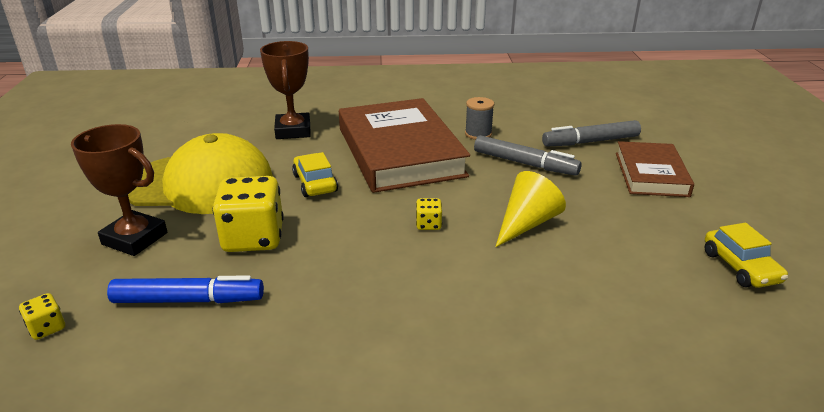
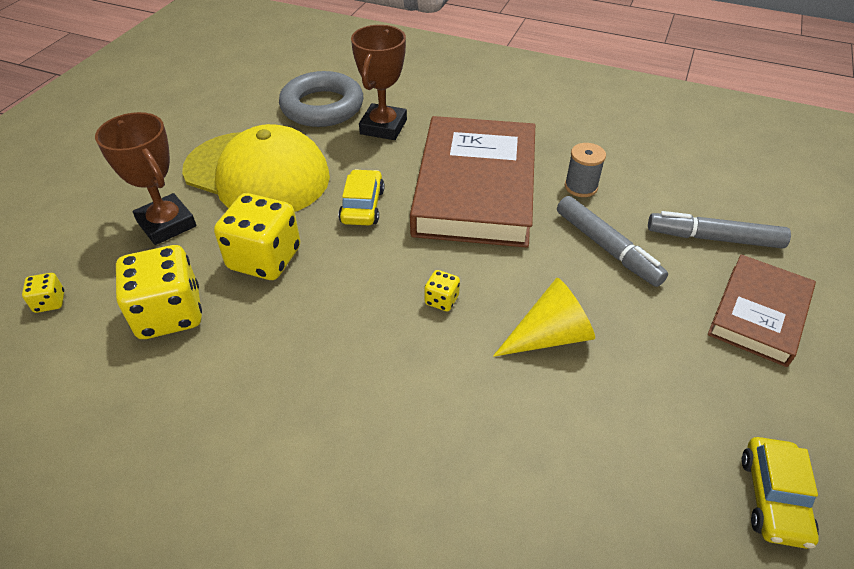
camera: 25 degrees right, 15 degrees up
(188, 300) = (169, 314): blue marker -> yellow dice
(227, 128) = (322, 106): none -> grey ring

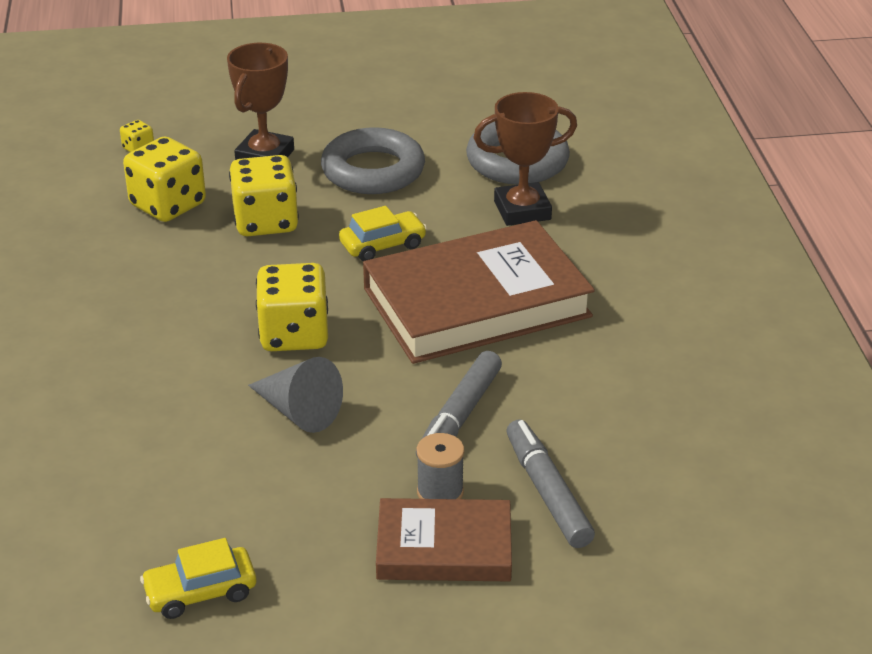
camera: 60 degrees right, 10 degrees down
(257, 174) = (373, 170): yellow cap -> grey ring
(441, 300) = (294, 334): yellow dice -> yellow dice, size x2.23
(549, 336) = (298, 411): yellow cone -> grey cone
(581, 187) = (549, 372): grey spool -> grey spool (440, 492)

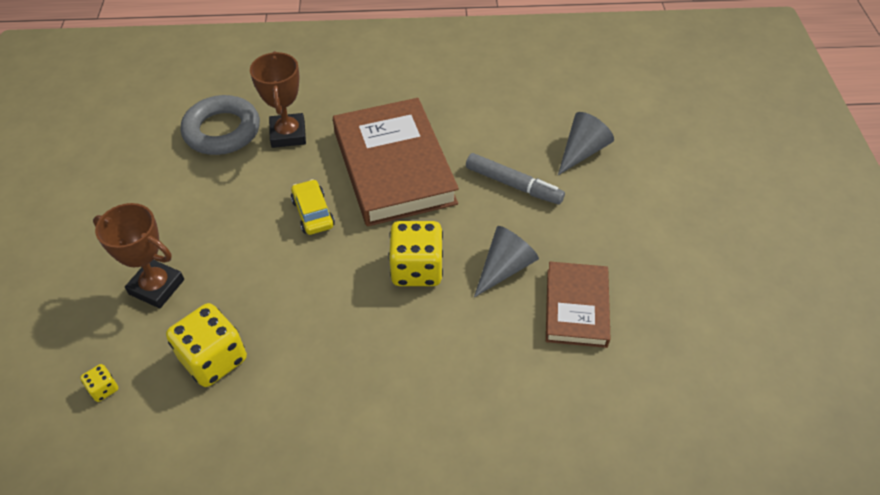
camera: 85 degrees left, 15 degrees up
(200, 592) = (681, 321): yellow car -> none
(266, 222) = (261, 286): yellow dice -> none
(373, 170) = (206, 214): grey ring -> none
(440, 492) = (584, 199): grey spool -> none
(444, 547) = (631, 200): brown book -> brown book (576, 307)
(547, 492) = (582, 151): grey marker -> grey cone

